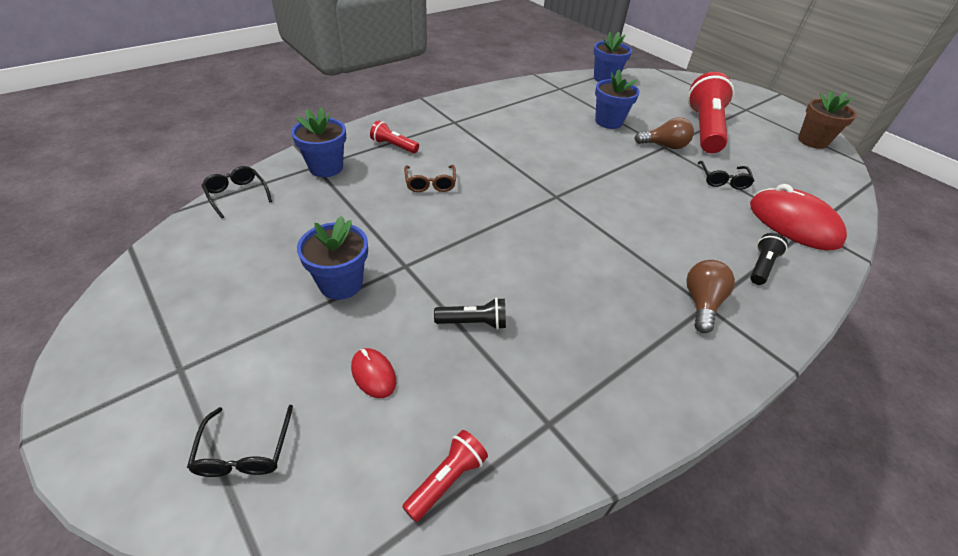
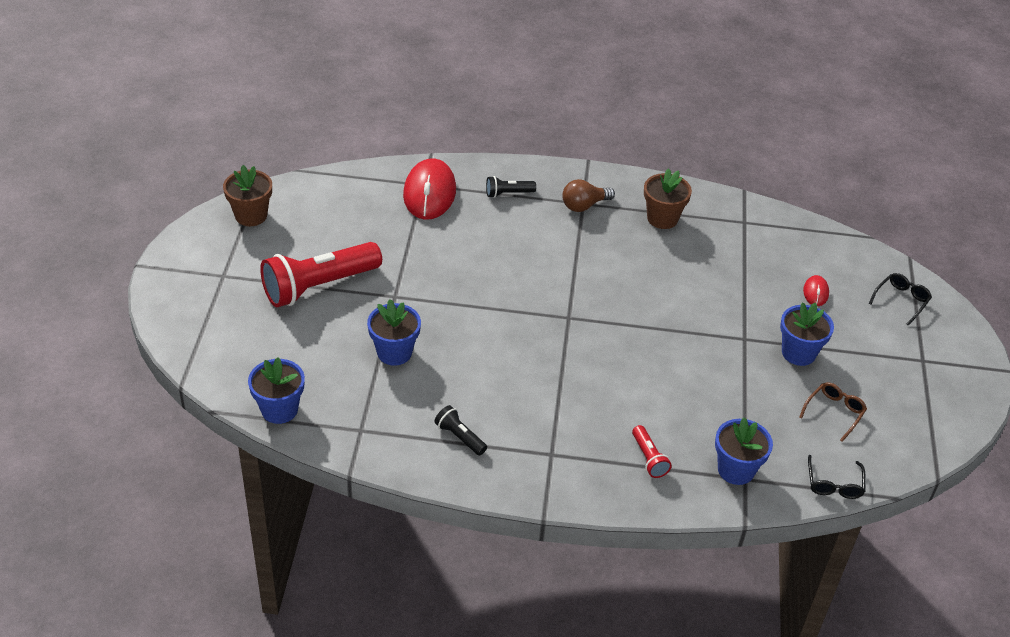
camera: 135 degrees left, 0 degrees up
(430, 184) = (659, 392): brown glasses -> brown glasses (834, 412)
(447, 480) = (813, 235): red flashlight -> none
(473, 322) = (735, 281): black flashlight -> black flashlight (460, 437)
(627, 348) = (662, 218): none -> brown flower pot
(664, 146) = (394, 297): brown light bulb -> none
(723, 181) = (411, 243): black glasses -> none

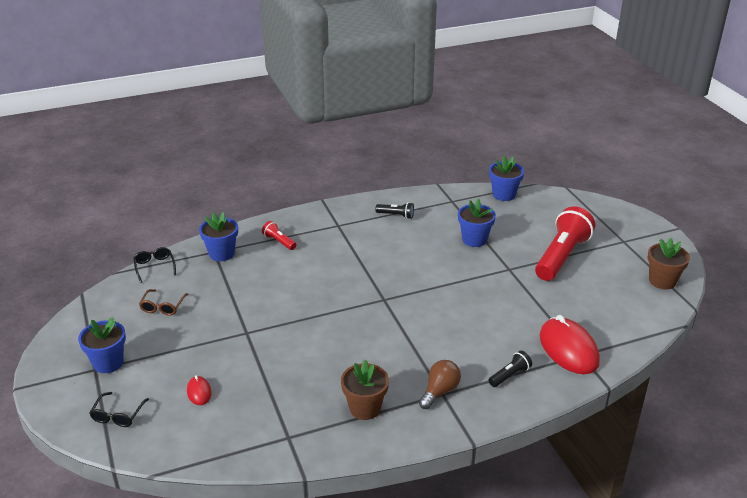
camera: 155 degrees right, 10 degrees down
(798, 353) = (200, 337): blue flower pot -> blue flower pot (108, 363)

